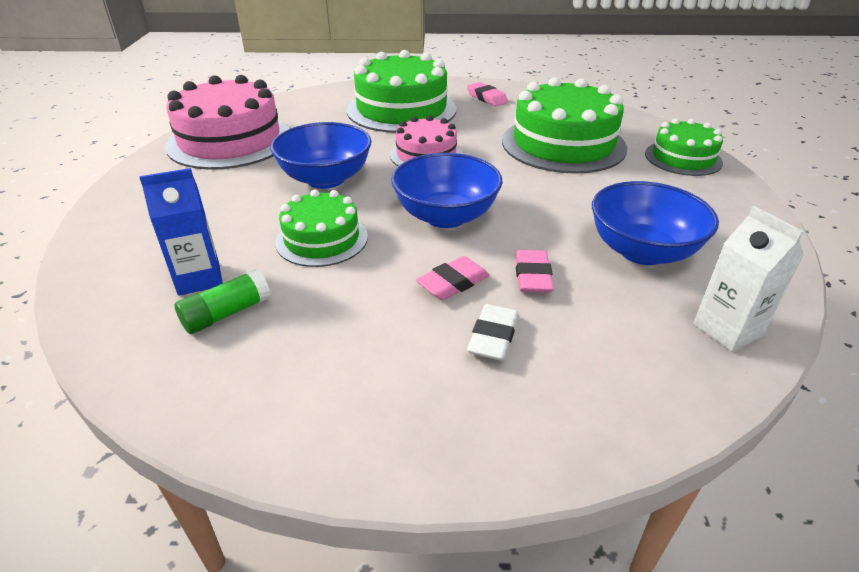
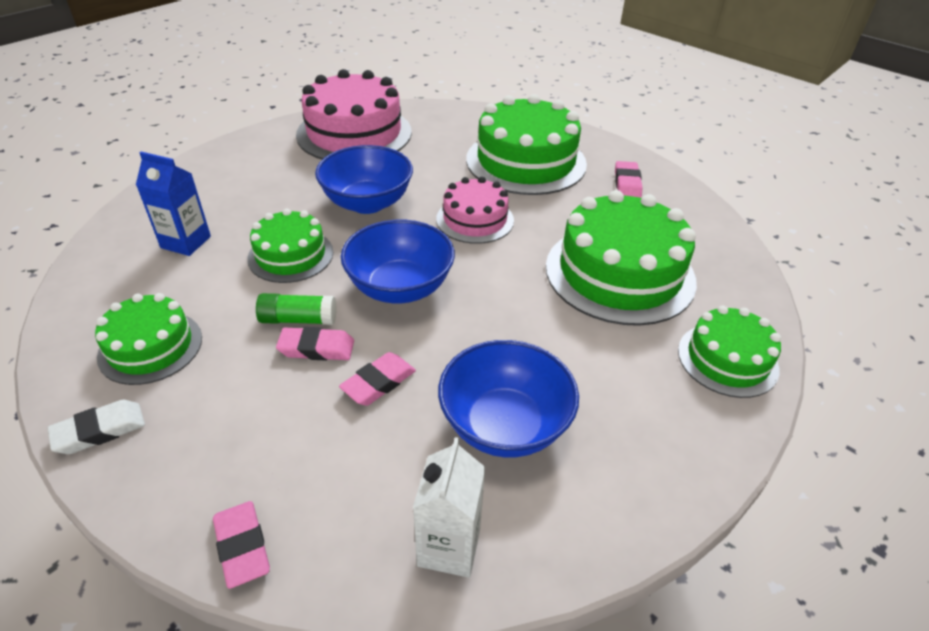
camera: 40 degrees right, 5 degrees up
(227, 313) = (165, 278): green glue stick -> green glue stick (298, 319)
(308, 366) = (150, 347): none -> green cake
(493, 337) = (275, 410): white eraser -> white eraser (100, 431)
(624, 428) = (242, 546): none -> pink eraser

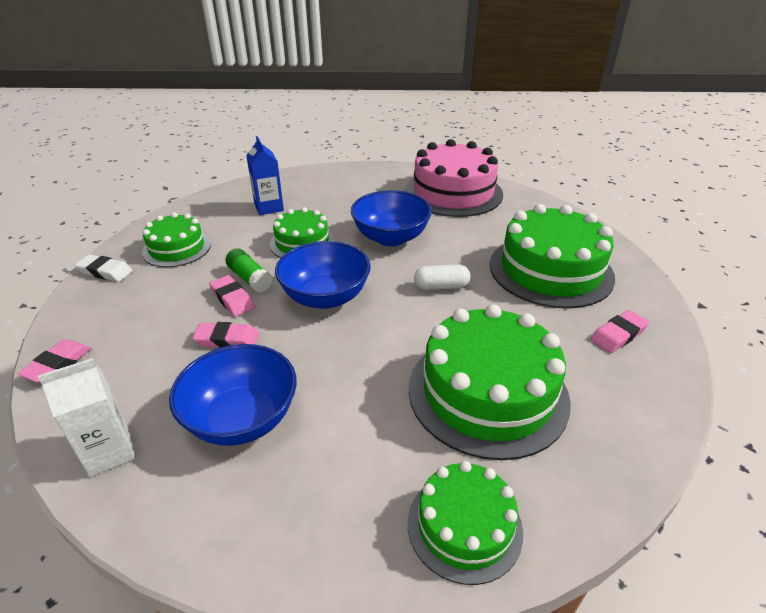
camera: 50 degrees right, 5 degrees down
(475, 219) = (441, 287): pink cake -> white capsule

